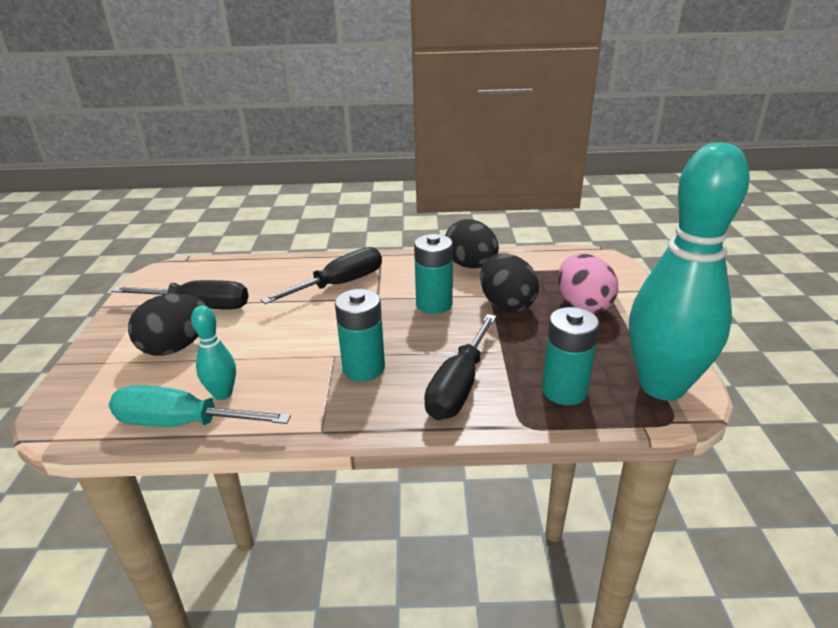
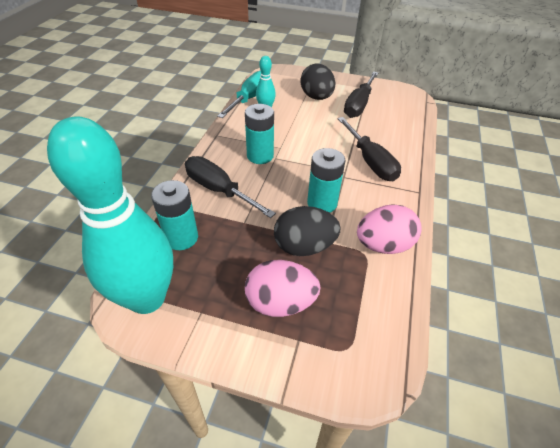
camera: 105 degrees right, 15 degrees up
(471, 266) = (383, 245): black egg -> pink egg

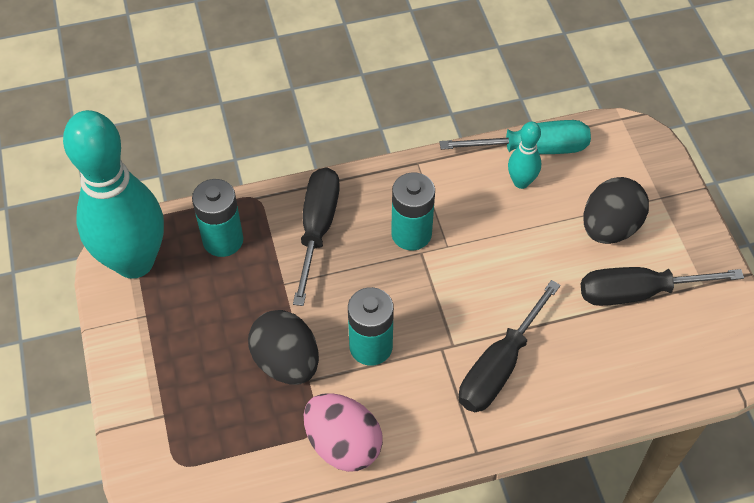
camera: 60 degrees right, 10 degrees up
(280, 302) = (196, 377): pink egg -> none

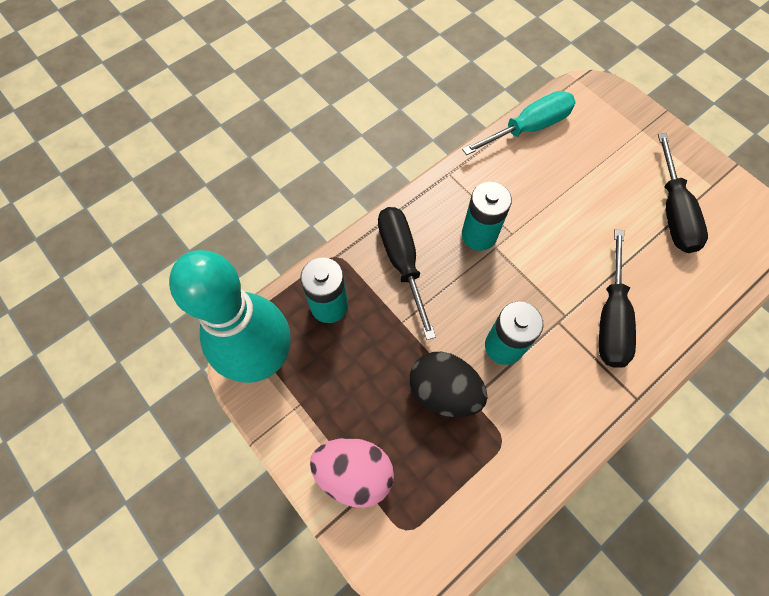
camera: 25 degrees left, 10 degrees up
(343, 444) = (532, 443): pink egg -> pink egg (354, 473)
(521, 182) = (536, 158): turquoise bowling pin -> none
(609, 227) = (621, 168): black egg -> none
(639, 292) = (673, 211): black screwdriver -> black screwdriver turned 60 degrees counterclockwise

